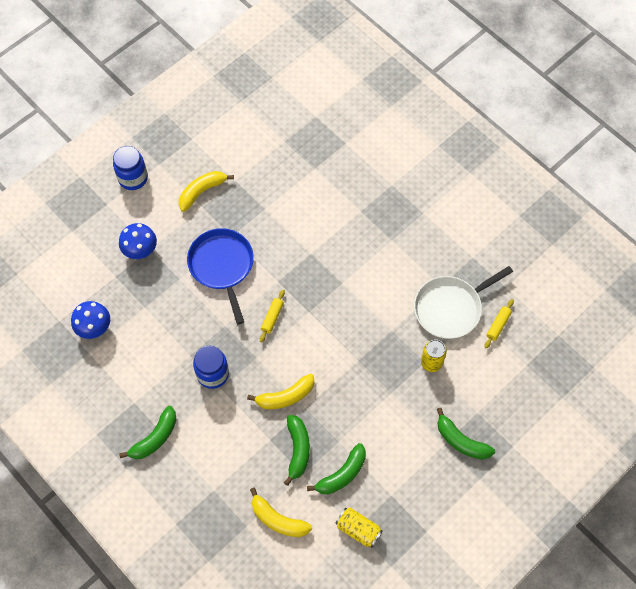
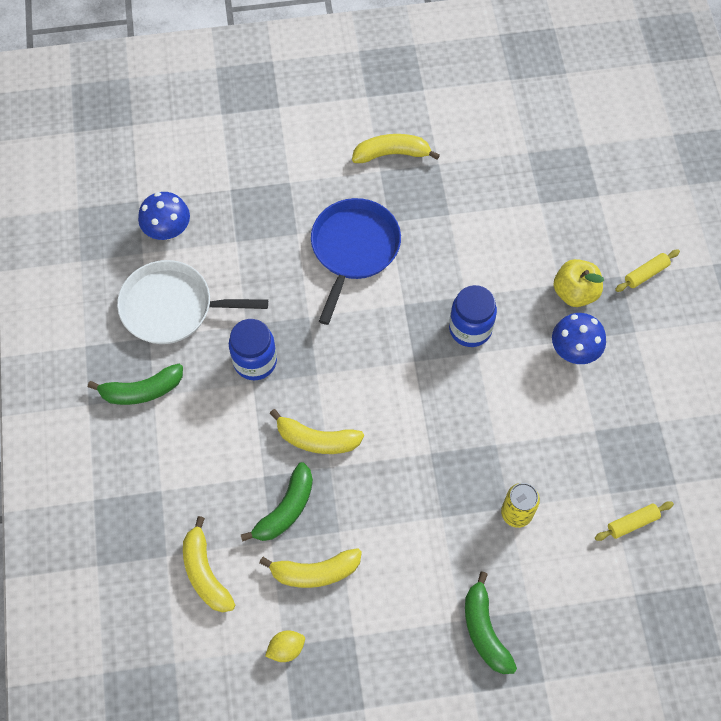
camera: 35 degrees right, 0 degrees up
(133, 178) = (327, 95): blue jar -> blue jar (470, 329)
(140, 250) = (278, 177): blue mushroom -> blue mushroom (574, 351)
(272, 317) = (367, 341): yellow rolling pin -> yellow rolling pin (646, 274)
(342, 474) = (315, 572): green banana -> yellow banana
(358, 529) = (286, 649): yellow can -> yellow lemon
(373, 211) = (575, 292): none -> yellow apple
(450, 308) = (587, 464): white pan -> white pan (172, 307)

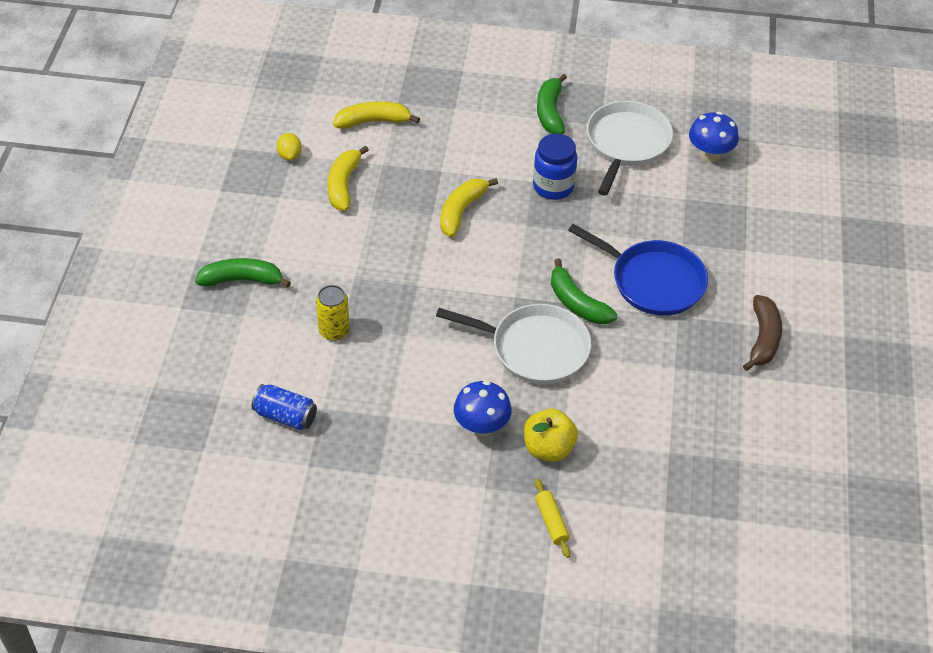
camera: 105 degrees right, 15 degrees down
(286, 509) = (406, 178): green banana -> green banana (577, 303)
(392, 154) = (763, 339): yellow banana -> brown banana
(470, 329) = (535, 348): blue jar -> white pan
(632, 523) = (285, 416): yellow rolling pin -> blue can

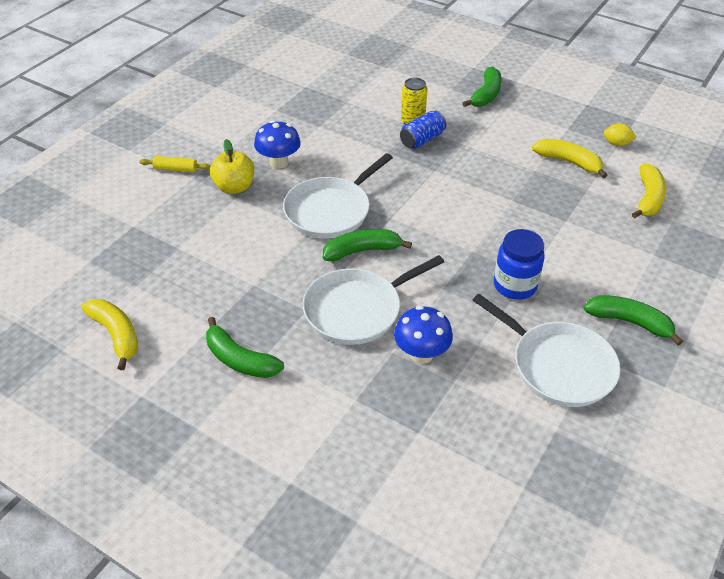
camera: 115 degrees right, 5 degrees down
(285, 416) = (351, 86): blue can -> blue can (422, 140)
(461, 211) = (508, 217): yellow banana -> yellow banana (116, 335)
(653, 281) = (357, 310): blue pan -> white pan
(710, 154) = (514, 435): blue mushroom -> blue mushroom (421, 354)
(763, 339) = (239, 360): brown banana -> green banana

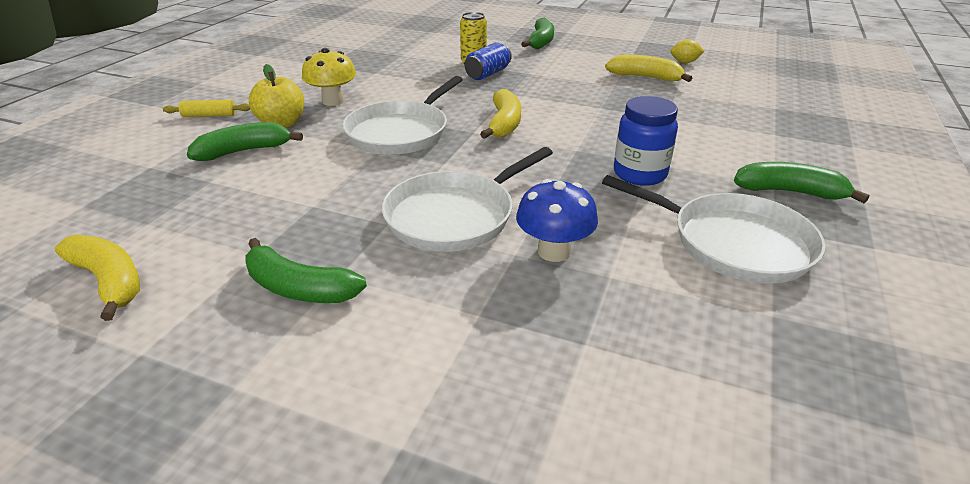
camera: 10 degrees left, 10 degrees down
(278, 162) = (333, 101): blue mushroom -> yellow mushroom
(362, 251) = (446, 162): green banana -> green banana (244, 151)
(648, 198) = (740, 95): yellow banana -> yellow banana (504, 123)

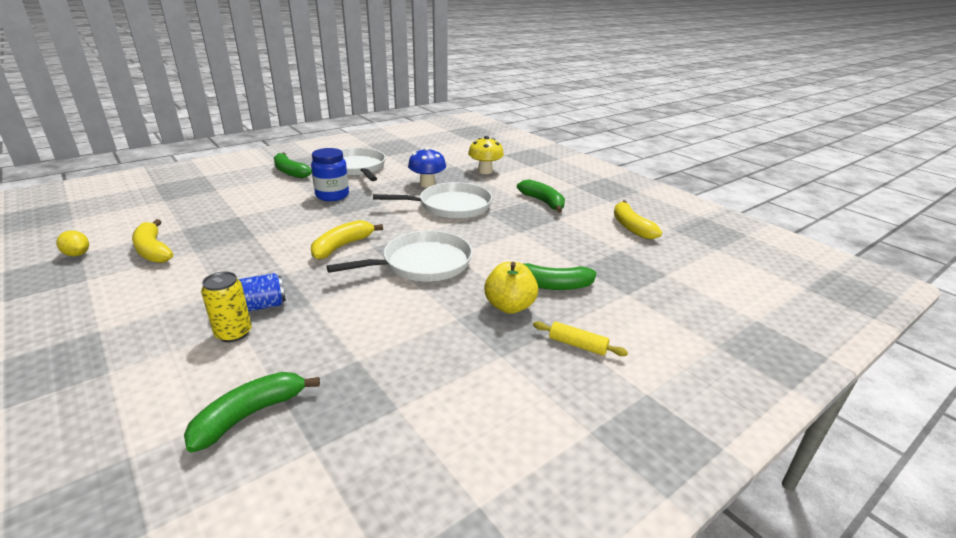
camera: 150 degrees left, 5 degrees down
(333, 101) = (444, 322): yellow mushroom -> yellow mushroom (485, 171)
(541, 42) = (84, 347): green banana -> green banana (249, 415)

